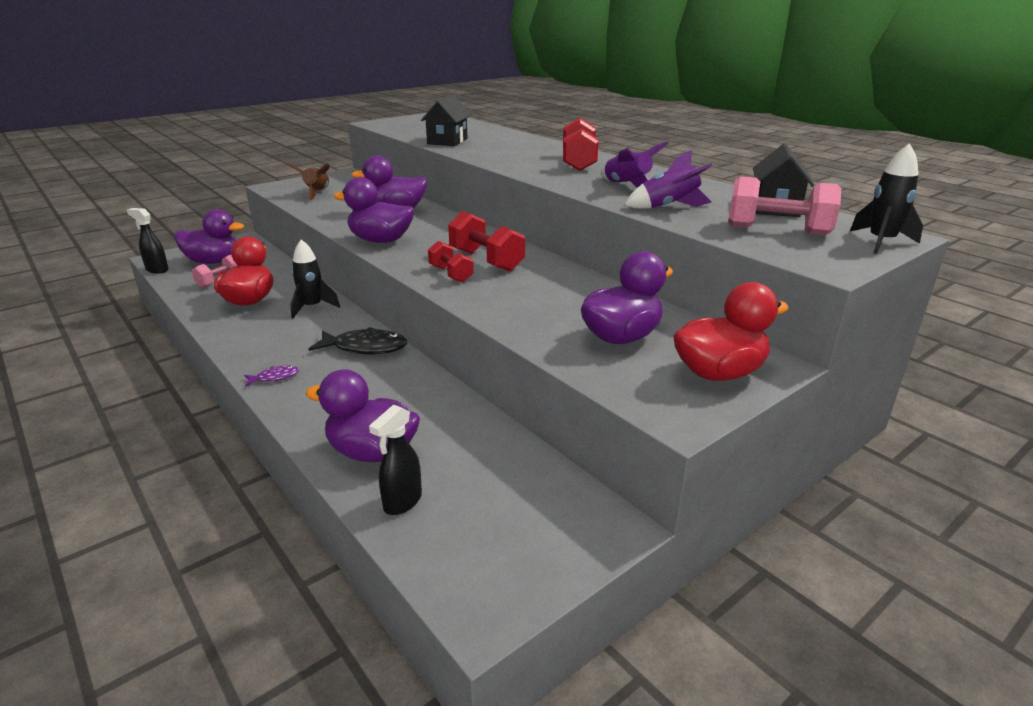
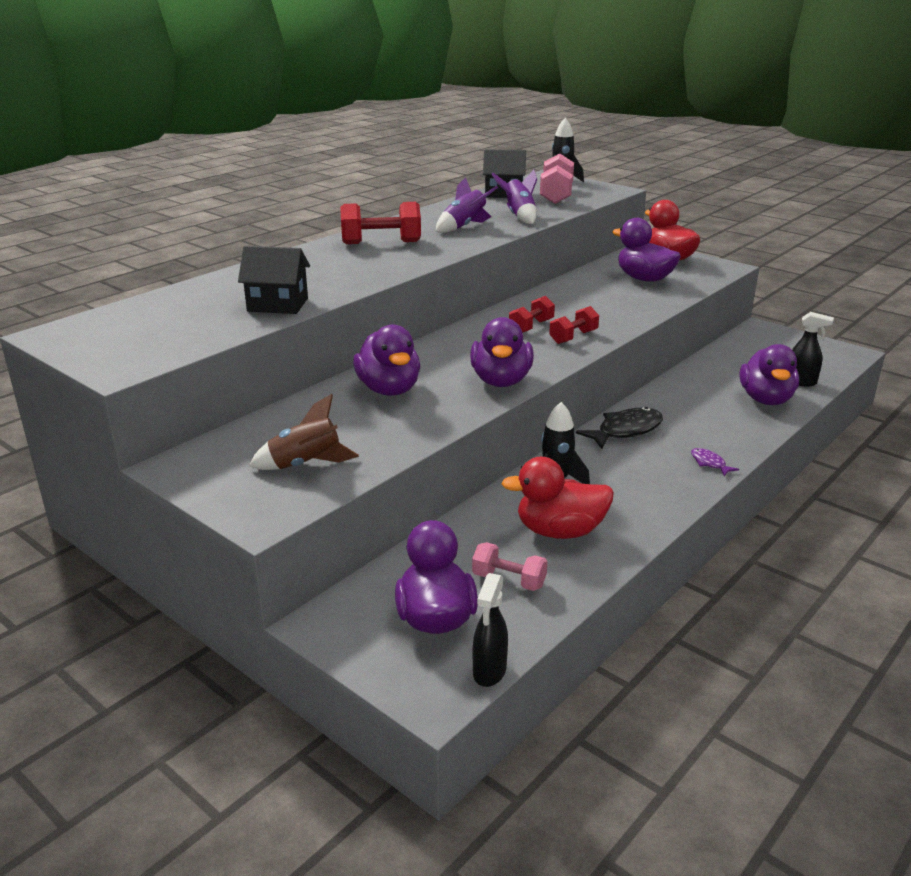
camera: 100 degrees left, 0 degrees up
(365, 347) = (625, 431): black fish -> black fish turned 60 degrees clockwise
(486, 260) = (531, 327): red dumbbell -> red dumbbell, size x0.63

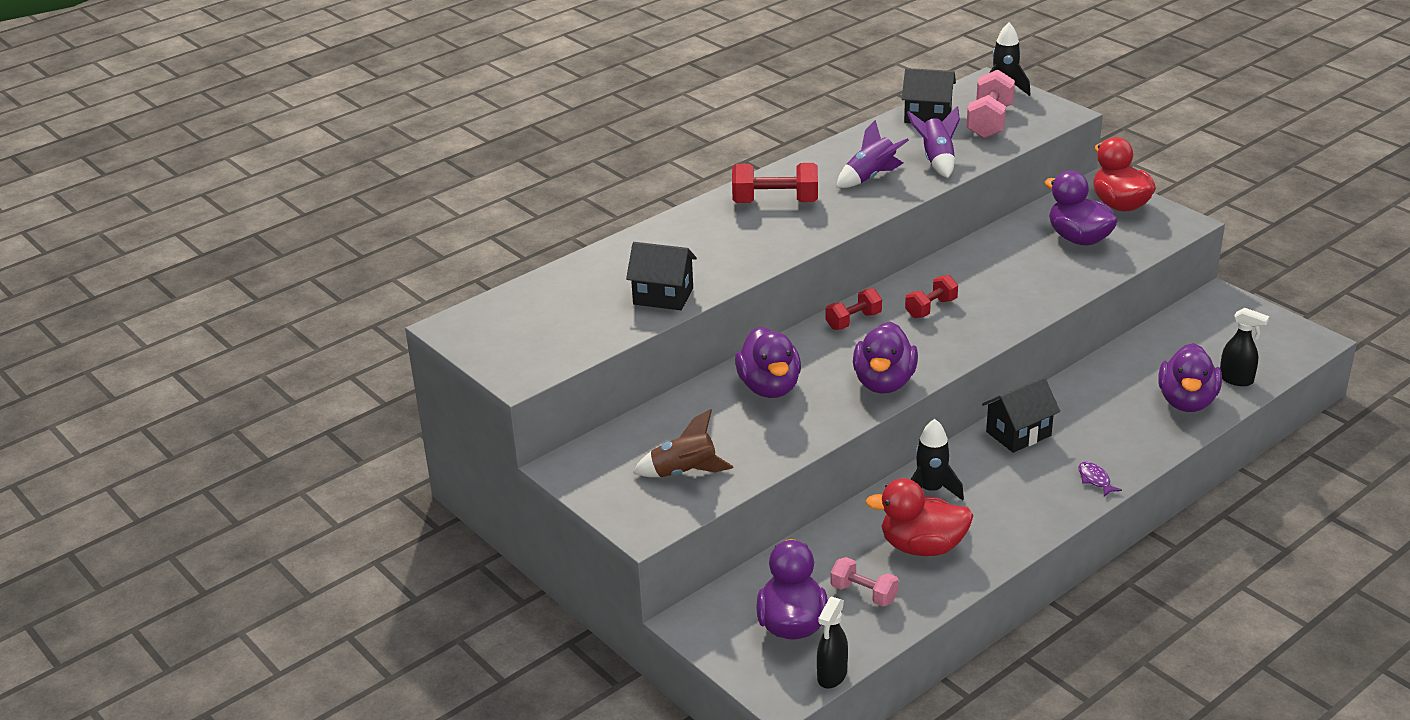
camera: 10 degrees right, 5 degrees up
(573, 337) = (973, 326): red dumbbell -> red dumbbell (853, 321)
(625, 431) = (1018, 434): black fish -> black house

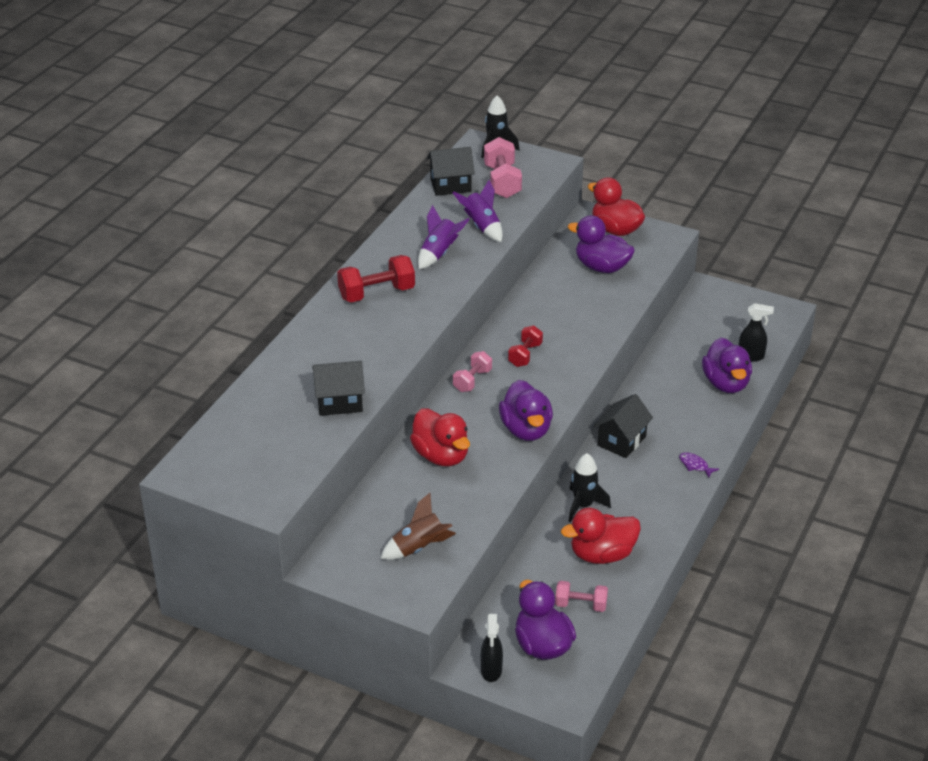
camera: 25 degrees left, 5 degrees up
(769, 387) = (441, 456): purple duck -> red duck
(831, 676) = (594, 678): black spray bottle -> black spray bottle (491, 671)
(853, 321) = (472, 380): red dumbbell -> pink dumbbell

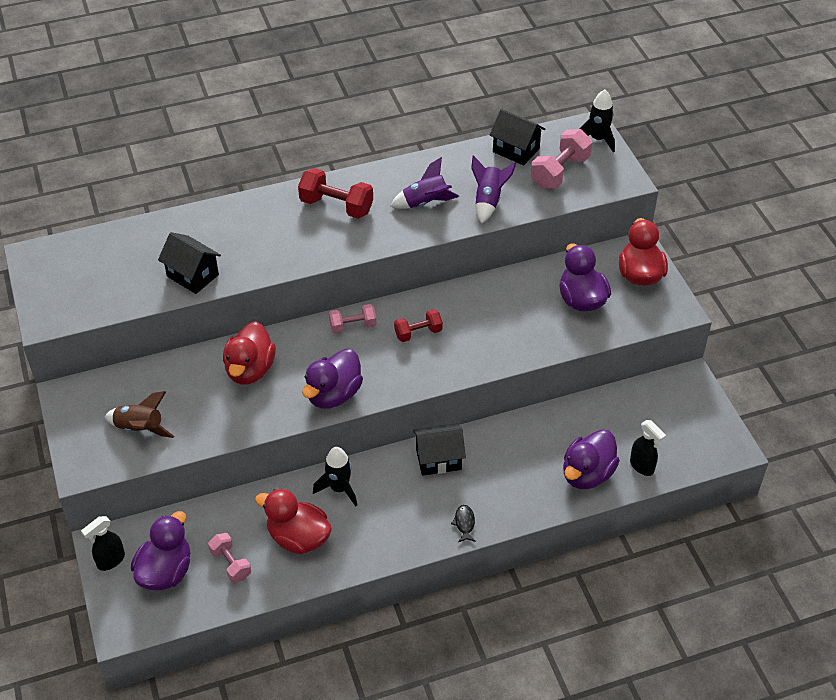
camera: 45 degrees right, 10 degrees up
(695, 465) = (464, 523): purple fish -> black fish

